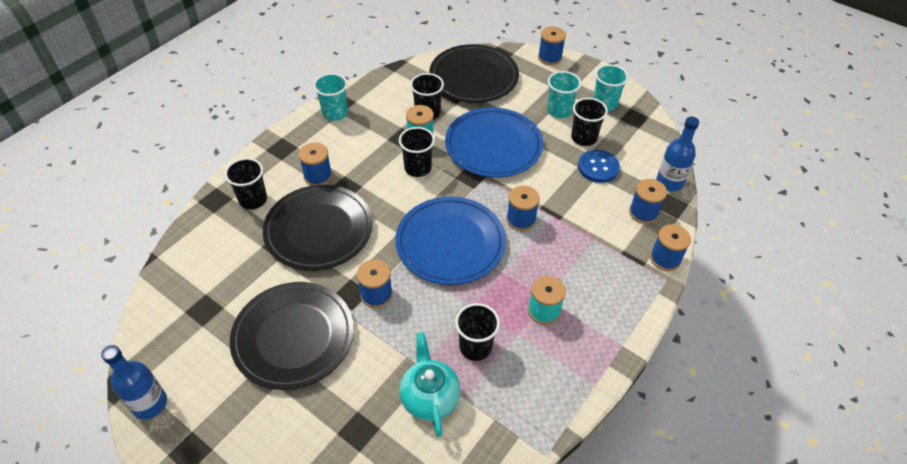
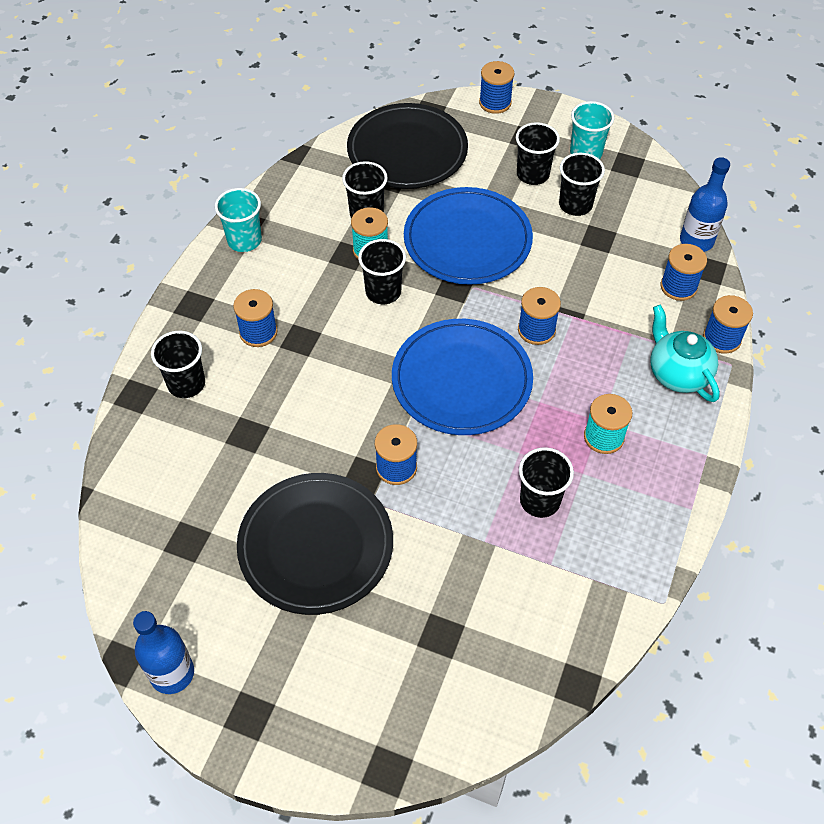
camera: 15 degrees left, 5 degrees up
(319, 230) = (290, 403): black plate -> none
(430, 397) = (509, 574): turquoise teapot -> turquoise teapot (677, 374)
(559, 110) = (532, 174): turquoise cup -> black cup
(598, 167) = (606, 240): blue button -> none

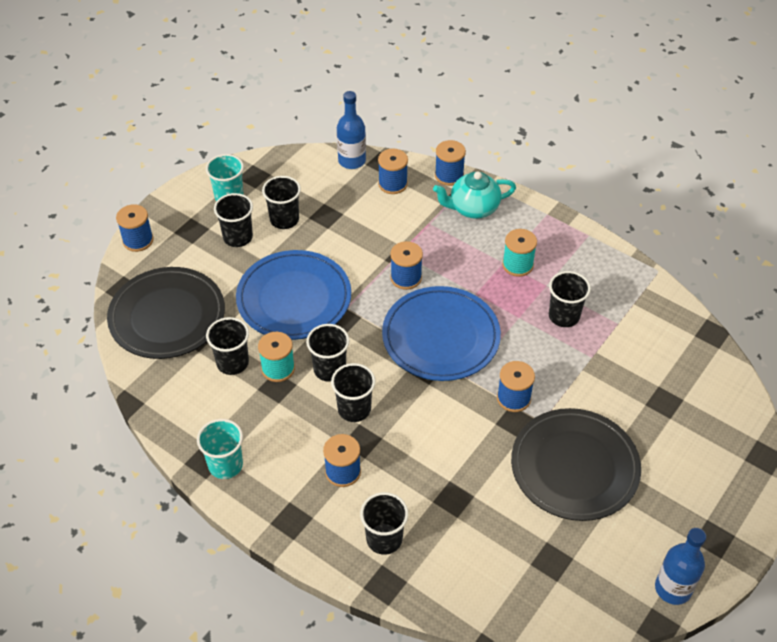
camera: 75 degrees left, 5 degrees down
(338, 324) = (354, 409): none -> black cup

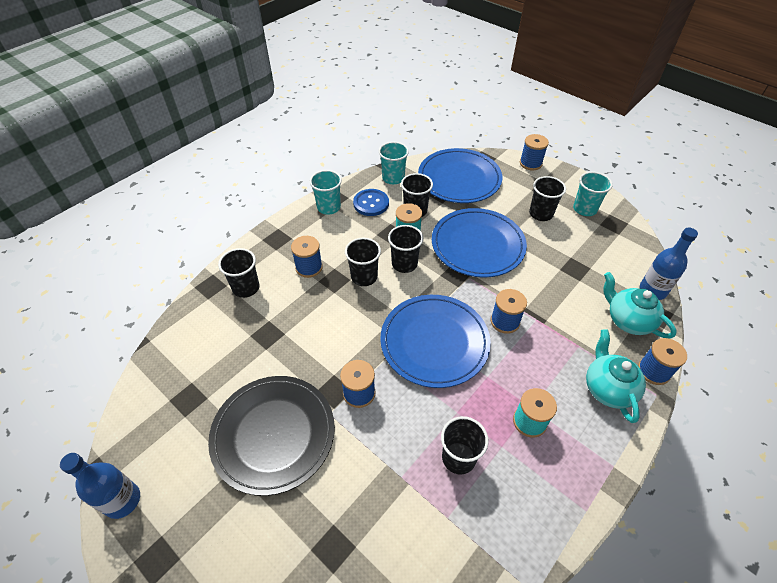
camera: 95 degrees right, 0 degrees up
(162, 392) = (393, 178): none -> turquoise cup
(167, 316) = (459, 179): black plate -> blue plate
(217, 414) = (371, 203): none -> blue button
(284, 219) = (565, 241): black cup -> none
(392, 184) = (628, 320): blue spool -> turquoise teapot

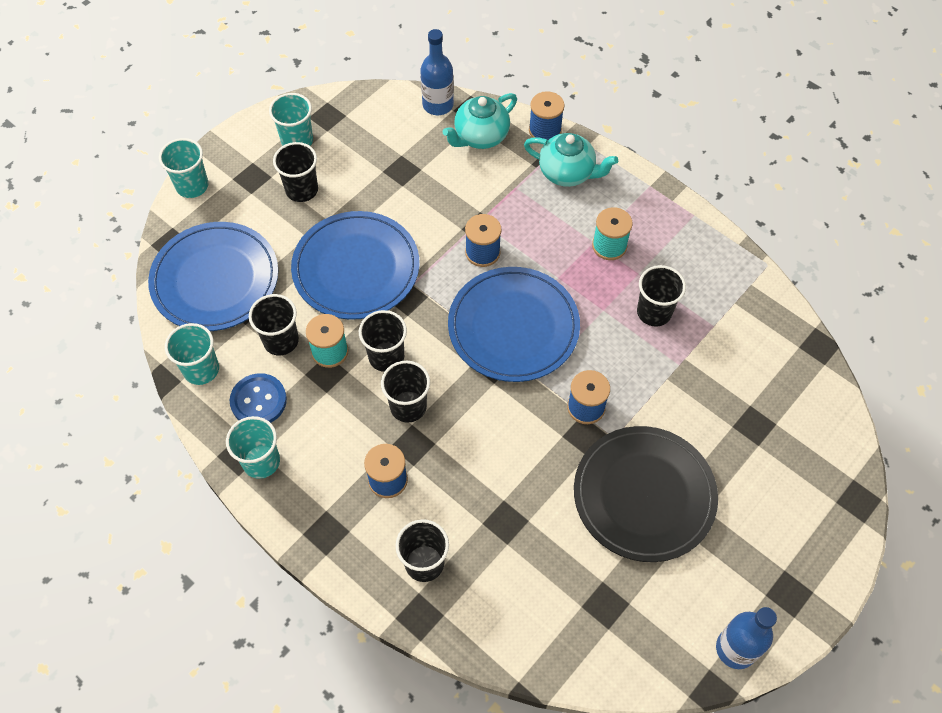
camera: 90 degrees left, 10 degrees up
(530, 163) = (192, 186): blue spool -> turquoise cup
(608, 388) = (567, 173): turquoise teapot -> turquoise teapot turned 150 degrees counterclockwise

